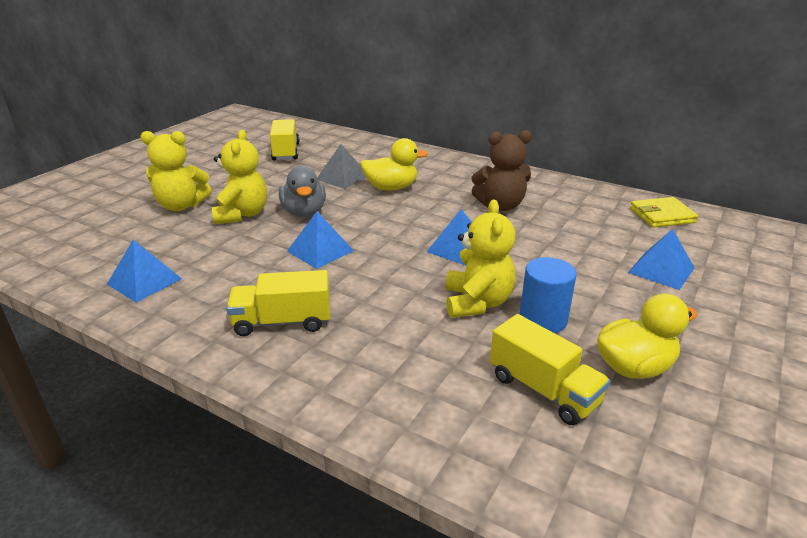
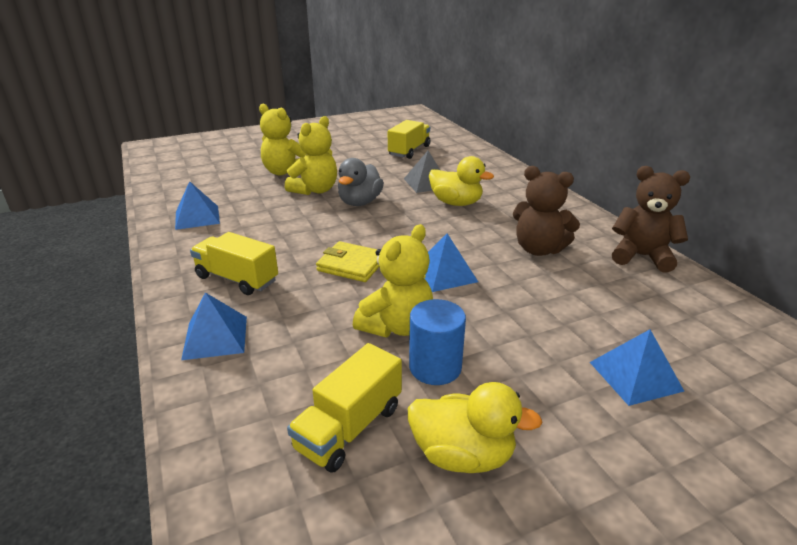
camera: 35 degrees right, 0 degrees up
(320, 251) = (332, 236): blue pyramid -> blue pyramid (215, 337)
(543, 390) = (349, 428): yellow truck -> yellow truck turned 45 degrees clockwise
(571, 188) = (641, 256): none -> brown teddy bear
(662, 215) = (721, 320): yellow wallet -> yellow wallet (351, 265)

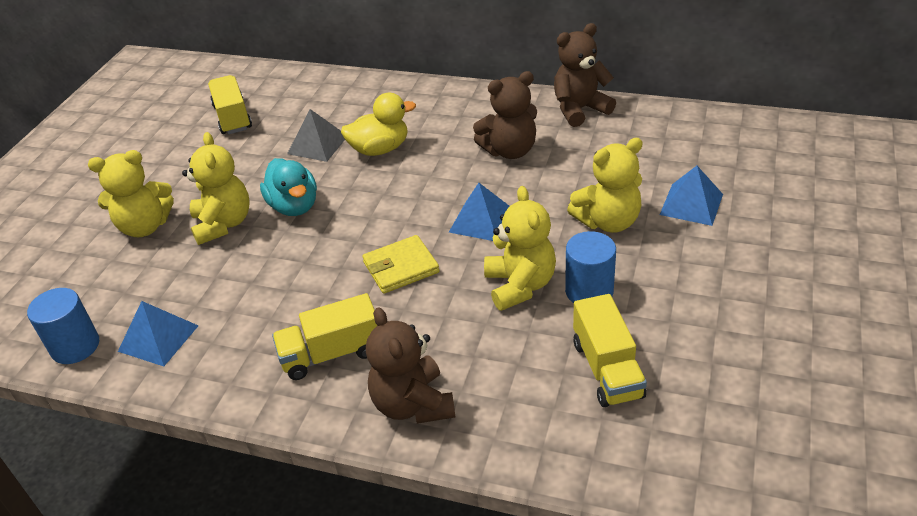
camera: 45 degrees left, 10 degrees up
(169, 199) = (75, 346): none -> blue cylinder
(215, 337) = (413, 404): blue pyramid -> brown teddy bear
(360, 202) = (294, 206): grey duck -> turquoise duck
(462, 455) = (683, 326): yellow duck -> none
(534, 336) = (608, 222): none -> yellow teddy bear

